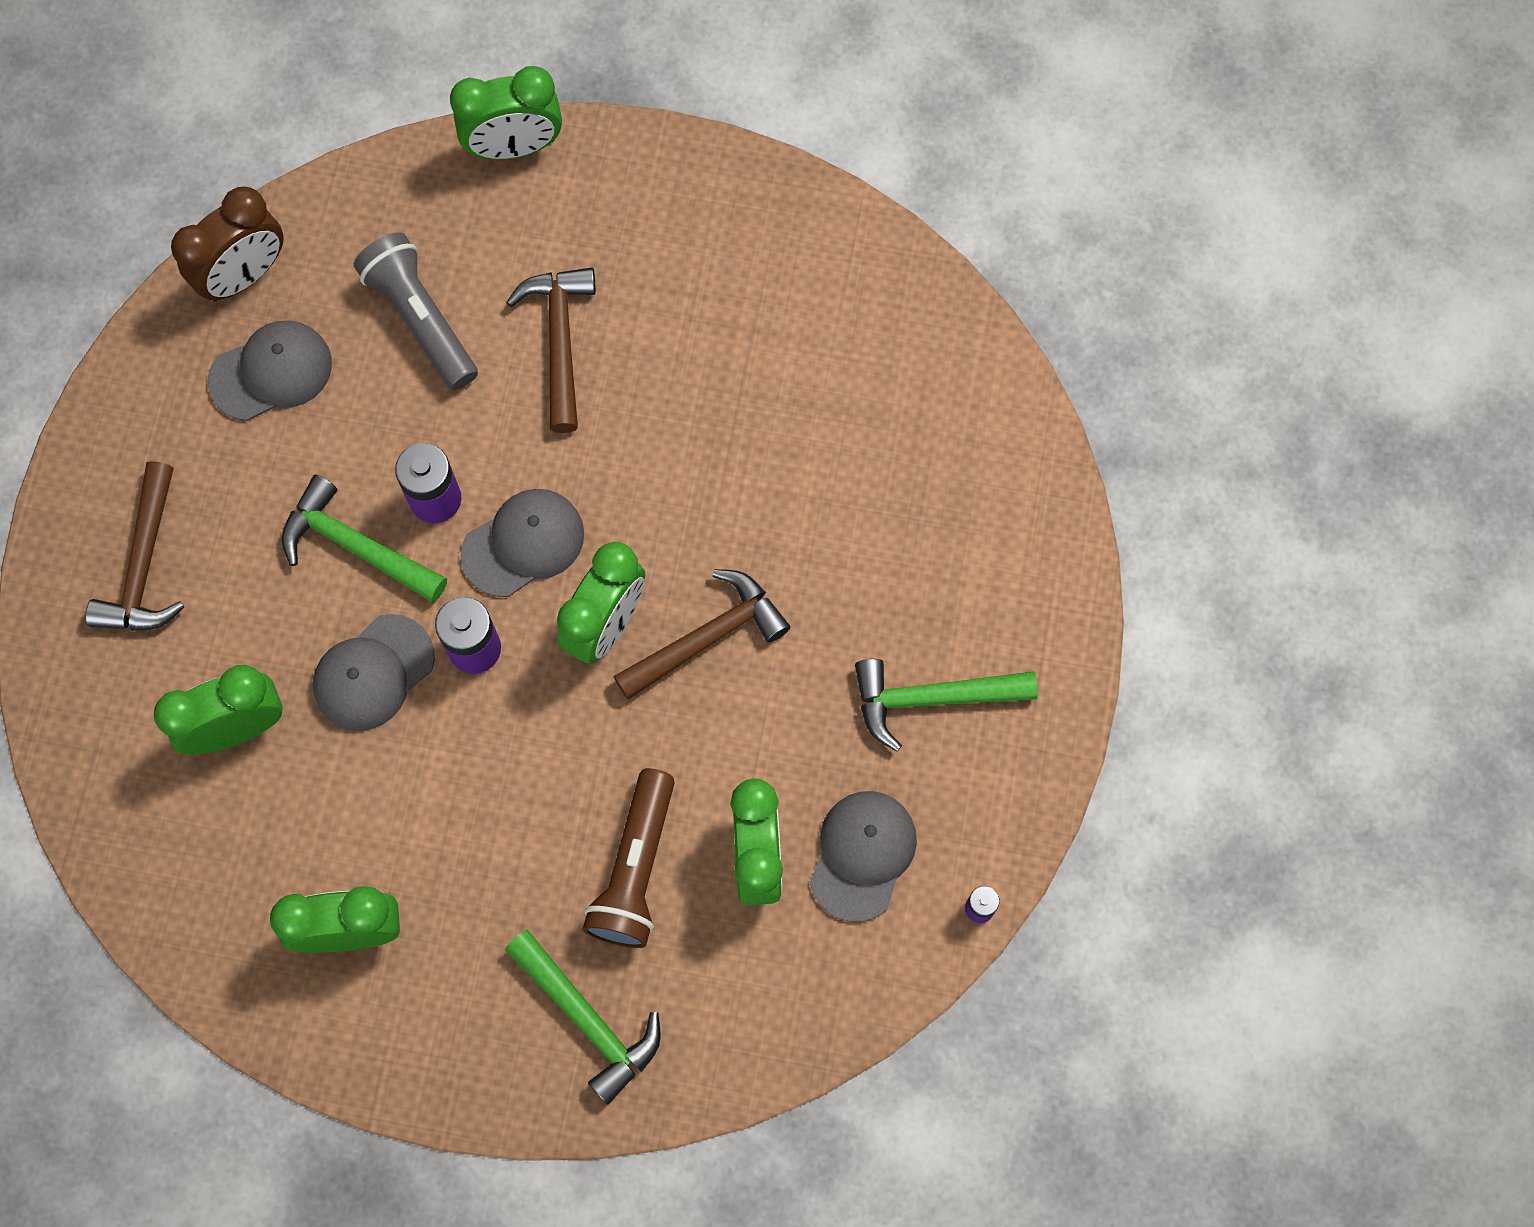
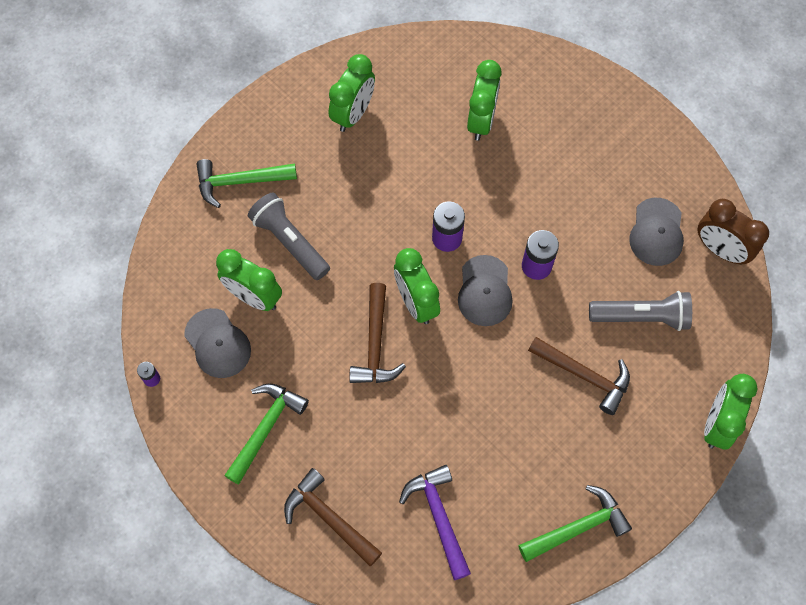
camera: 125 degrees right, 5 degrees down
(144, 564) = (590, 126): brown hammer -> brown hammer (329, 518)
(244, 275) = (720, 250): brown clock -> brown clock turned 45 degrees counterclockwise
(356, 546) = (536, 217): green hammer -> green hammer (577, 527)
(373, 673) = (466, 189): grey cap -> none
(635, 869) = (290, 242): brown flashlight -> grey flashlight
(884, 400) = (439, 517): none -> purple hammer

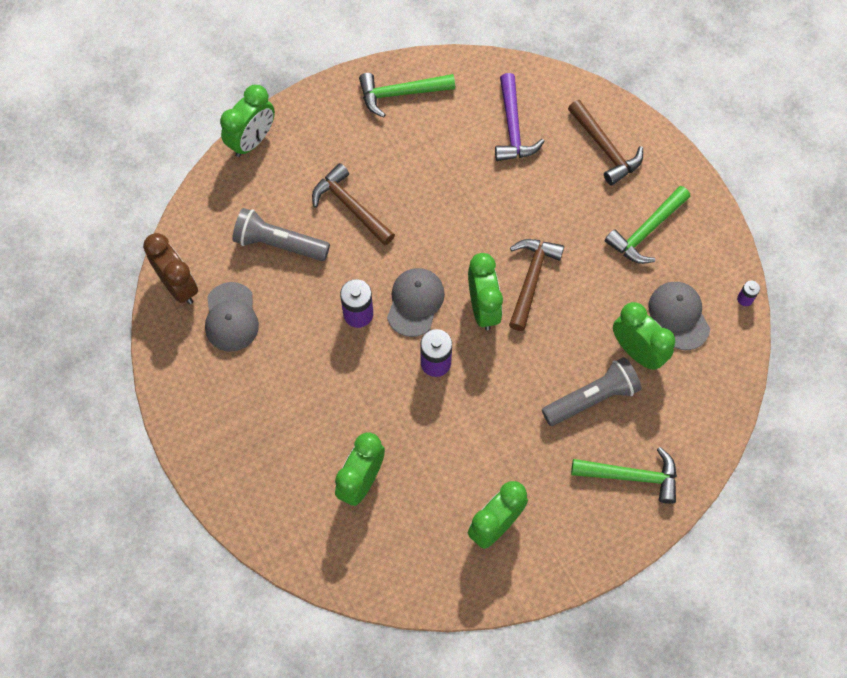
camera: 165 degrees left, 0 degrees up
(290, 242) = (592, 398): grey flashlight -> grey flashlight turned 90 degrees counterclockwise
(656, 232) = (231, 317): grey cap -> grey cap turned 150 degrees clockwise

